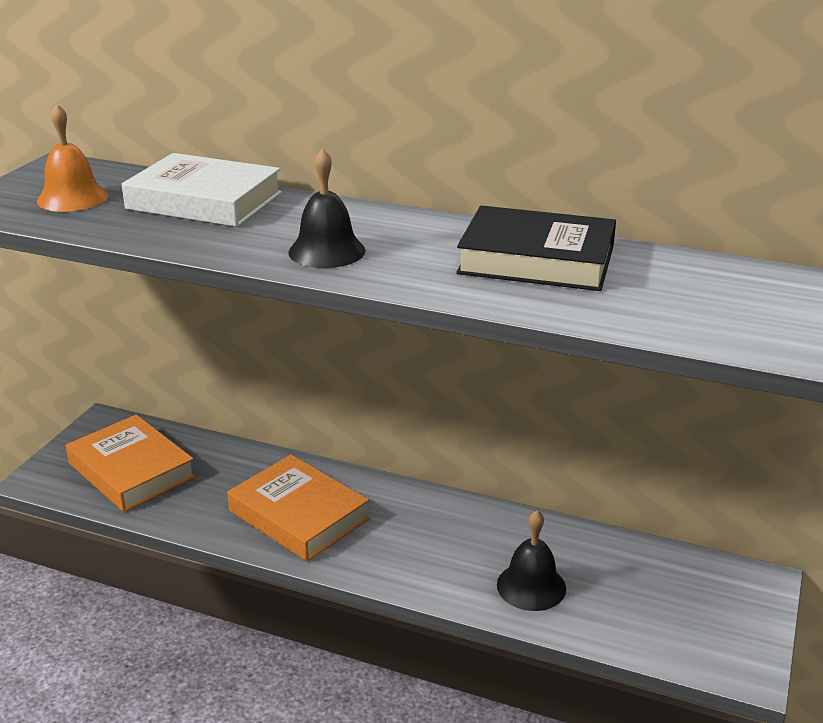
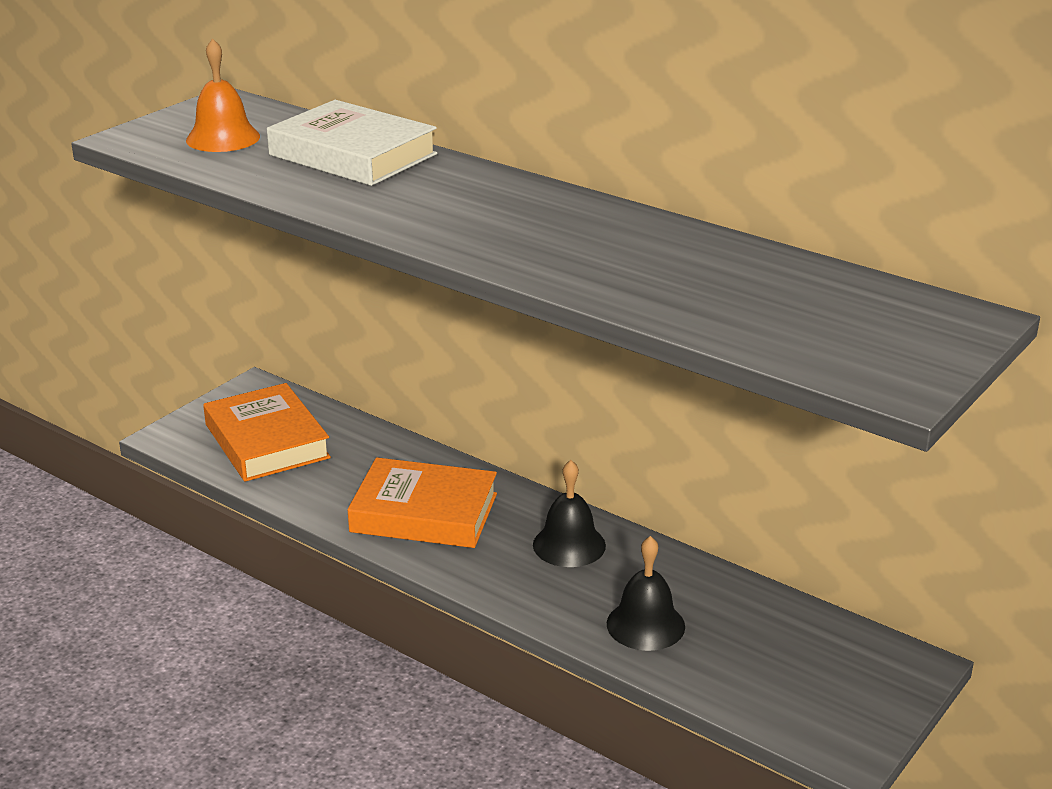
camera: 15 degrees right, 0 degrees up
(299, 515) = (424, 513): orange book -> orange book turned 45 degrees counterclockwise
(327, 251) = (448, 221): black bell -> black bell (569, 545)
(536, 260) = (664, 255): black book -> none

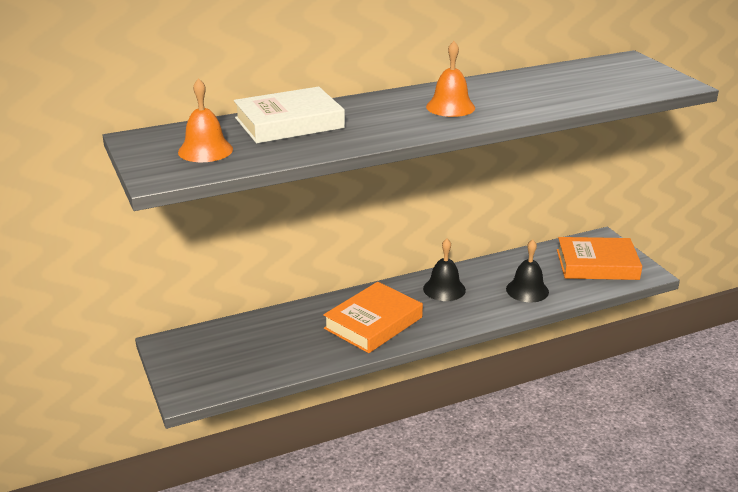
camera: 60 degrees left, 0 degrees up
(267, 441) = (237, 356): orange book -> orange book (597, 264)
(527, 229) = (450, 107): none -> orange bell

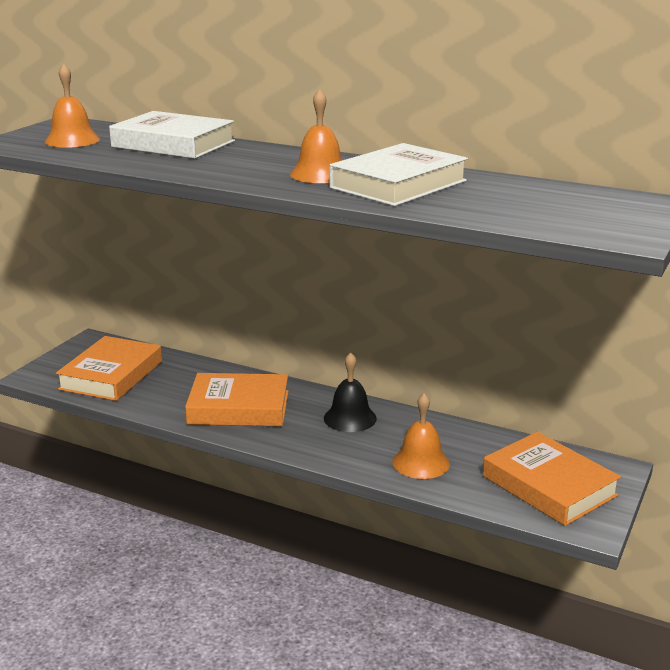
camera: 50 degrees right, 5 degrees down
(242, 357) = (111, 375): none -> orange book
(508, 96) = (398, 184): none -> white book
(527, 290) = (421, 462): black bell -> orange bell

